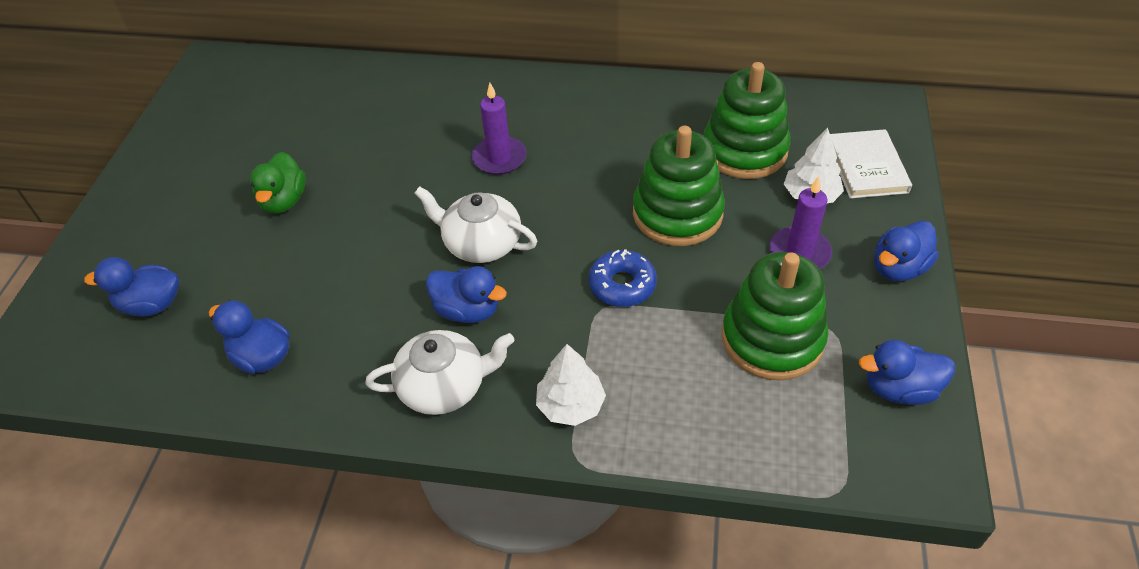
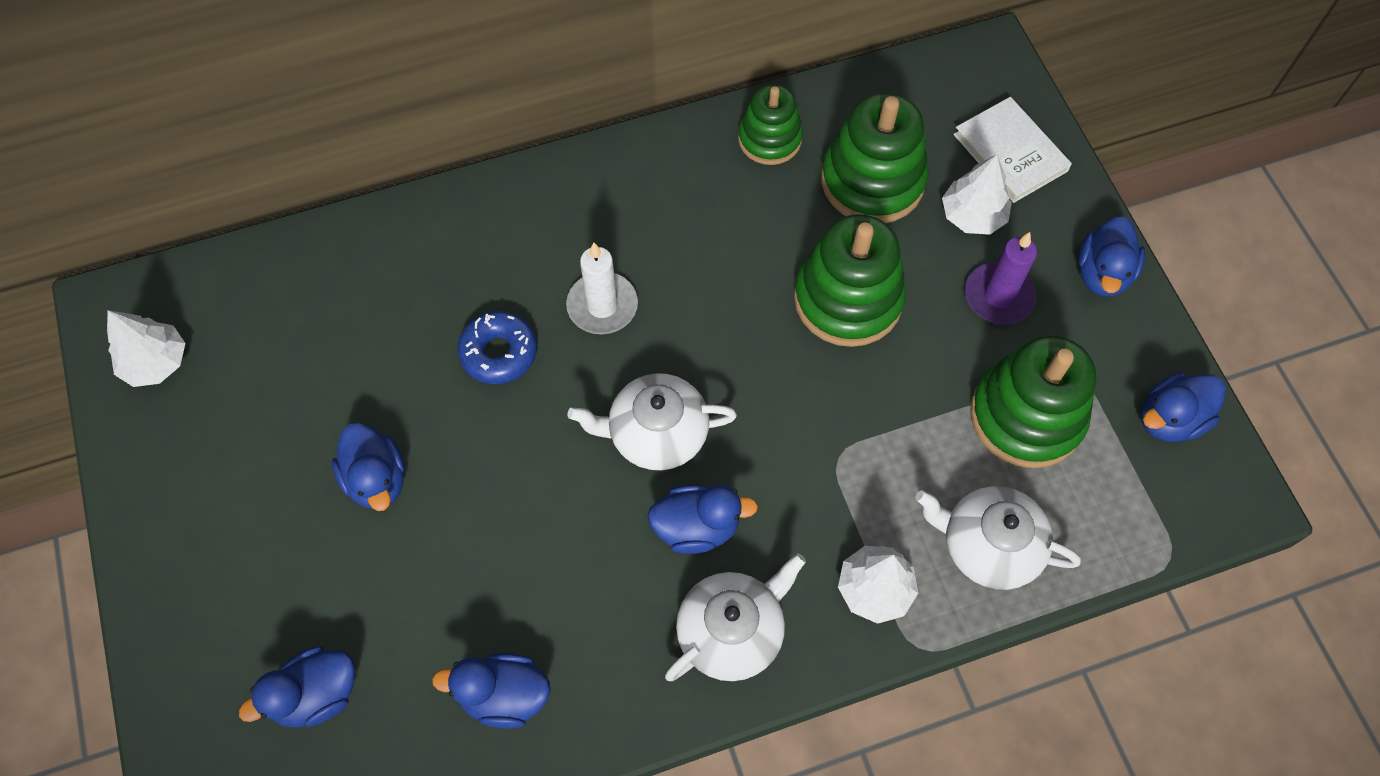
camera: 30 degrees left, 15 degrees up
(212, 95) = (156, 362): none -> white tree
(284, 201) = (377, 479): green duck -> blue duck
(499, 158) = (602, 306): purple candle -> white candle
(622, 285) = (842, 419): blue donut -> blue donut (499, 353)
(682, 414) = (988, 545): none -> white teapot
(684, 103) = (769, 139): none -> green stacking toy

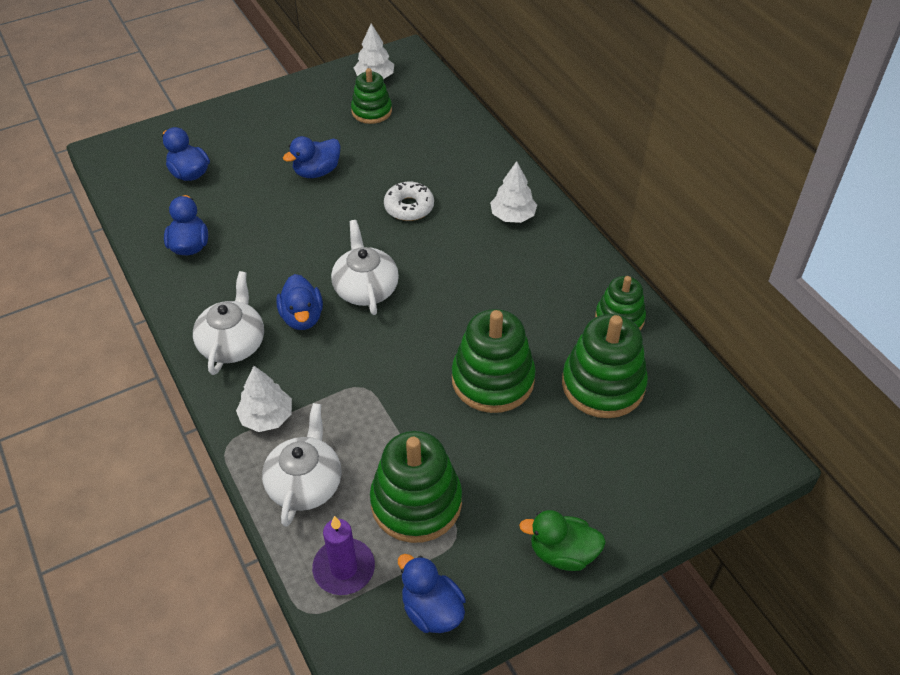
camera: 80 degrees right, 15 degrees down
(247, 378) = (371, 111): none -> green stacking toy
(499, 353) = (409, 207): blue donut -> white donut
(602, 306) = (454, 249): white candle -> none
(732, 631) = (233, 343): white teapot -> white teapot turned 120 degrees counterclockwise
(972, 215) = (592, 454): white tree -> white tree (513, 216)
(998, 296) = (520, 477): purple candle -> purple candle (344, 568)
(1010, 153) = (664, 477): white book -> none
(1102, 274) = (562, 553): blue duck -> green duck

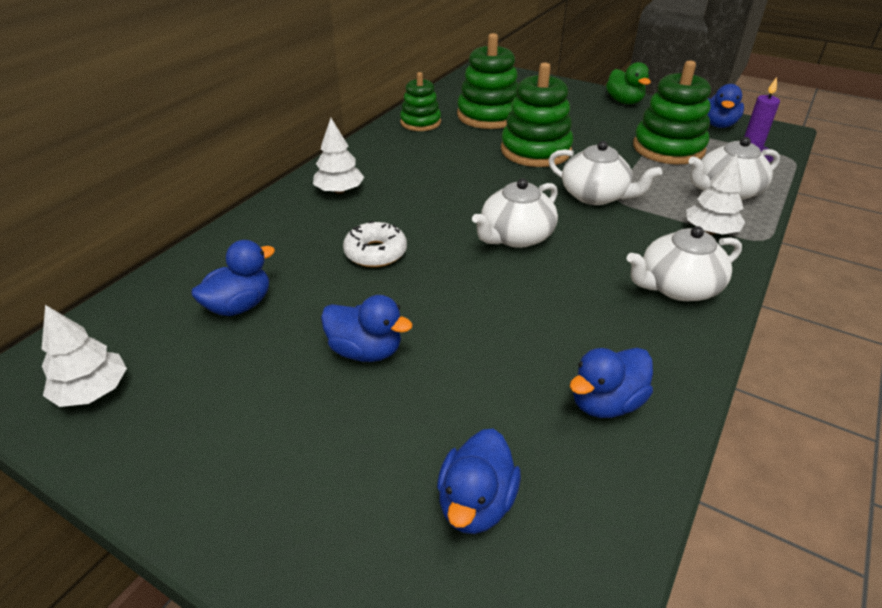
camera: 120 degrees left, 10 degrees down
(302, 317) = (593, 258): blue duck -> blue duck (239, 305)
(371, 111) = (193, 356): green stacking toy -> none
(379, 374) = (595, 196): none -> white teapot

